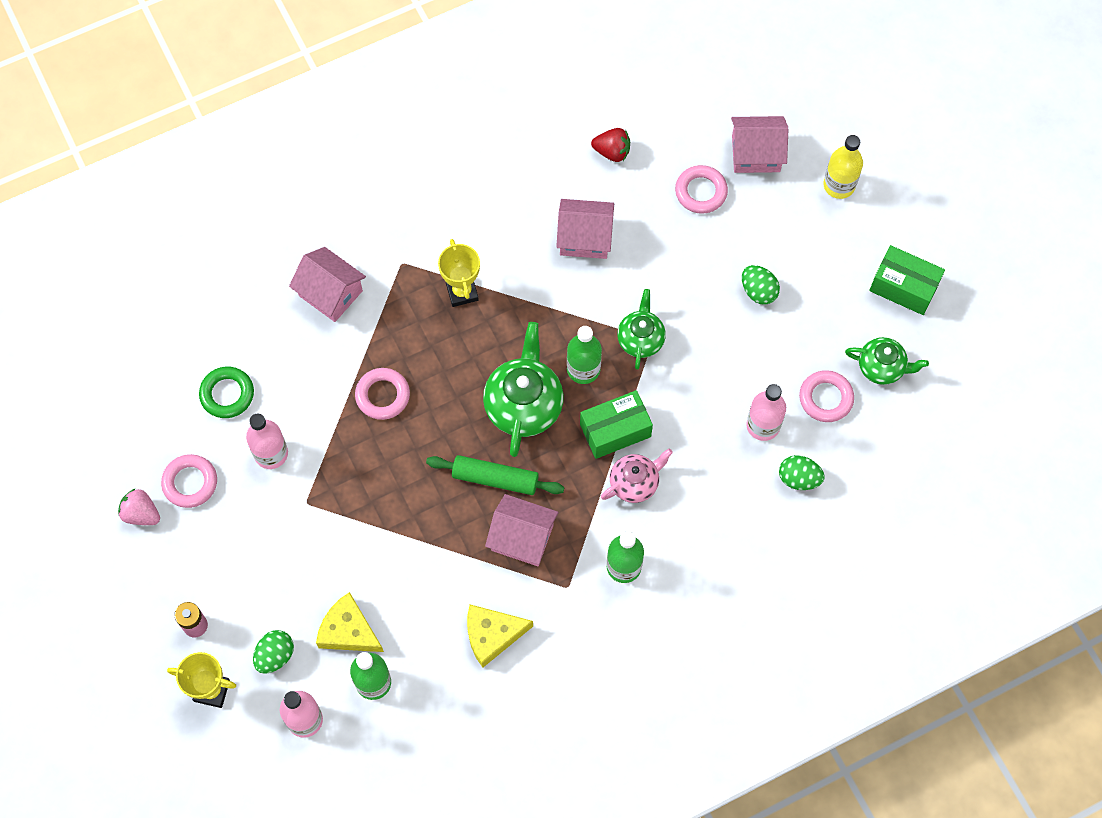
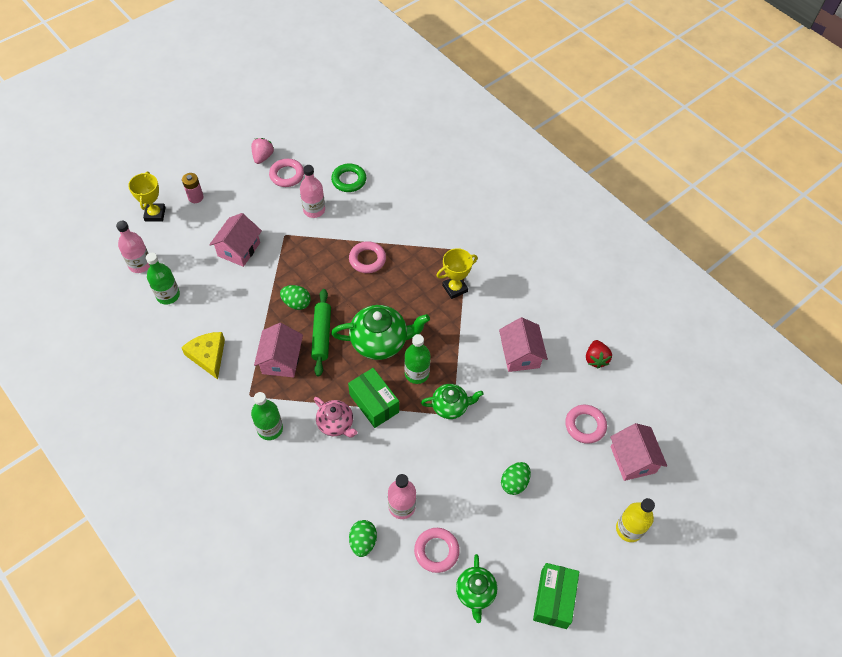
camera: 75 degrees right, 10 degrees down
(275, 656) = (180, 240): green egg -> green egg (296, 303)
(330, 293) = (432, 217): pink house -> pink house (239, 249)
(348, 630) = (201, 275): yellow cheese -> none

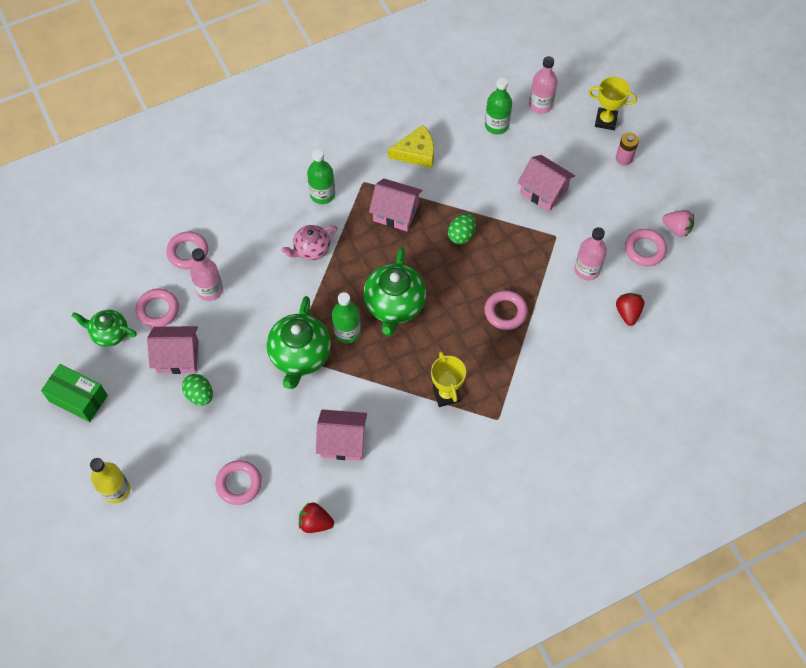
camera: 105 degrees right, 5 degrees up
(321, 335) = (416, 252): green rolling pin -> none
(349, 180) = (627, 313): green ring -> red strawberry
(363, 542) = (188, 252): green egg -> pink ring
(374, 403) = (324, 286): green box -> none
(450, 406) = (300, 356): green teapot -> green teapot, size x1.64
(632, 459) = (186, 520): pink house -> pink house (178, 357)

